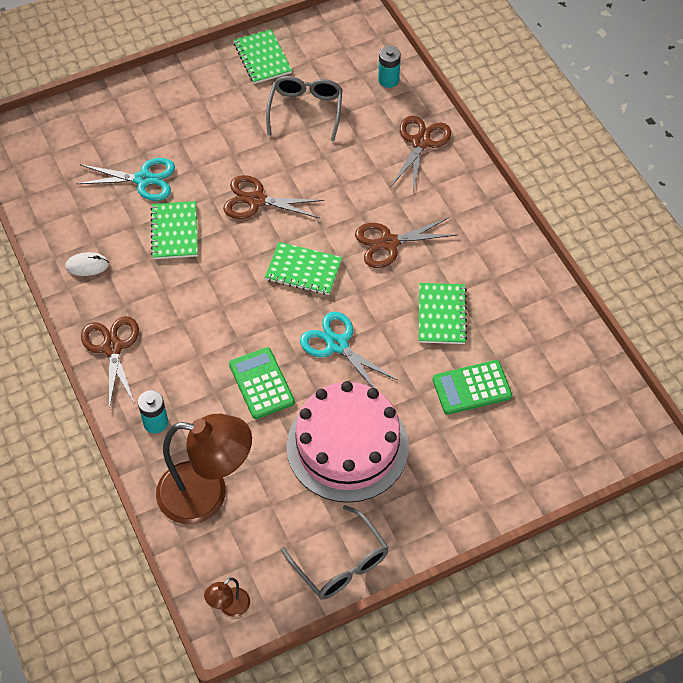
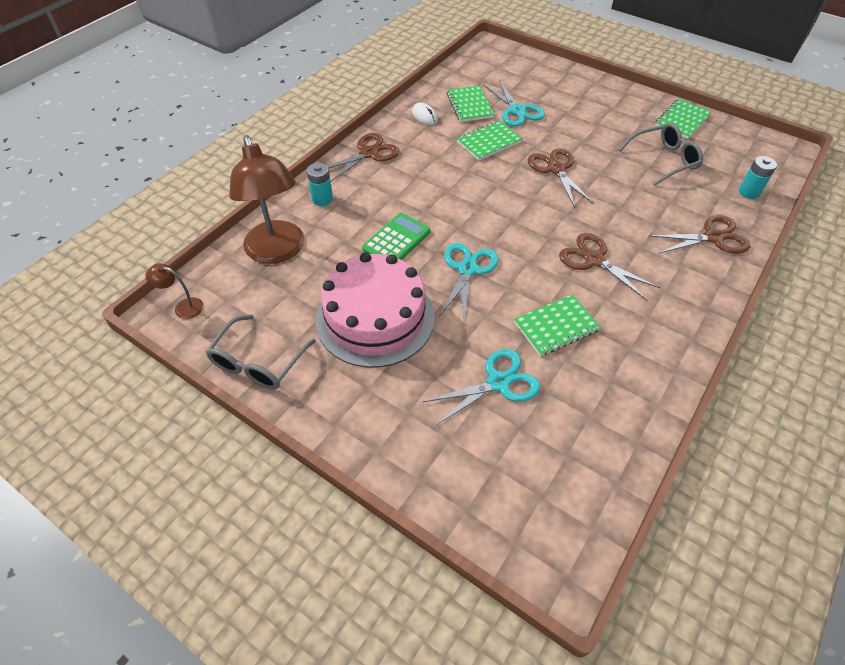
camera: 60 degrees right, 5 degrees down
(303, 270) = (519, 220): green notebook -> green notebook (469, 105)
(472, 388) = (498, 383): green calculator -> turquoise scissors

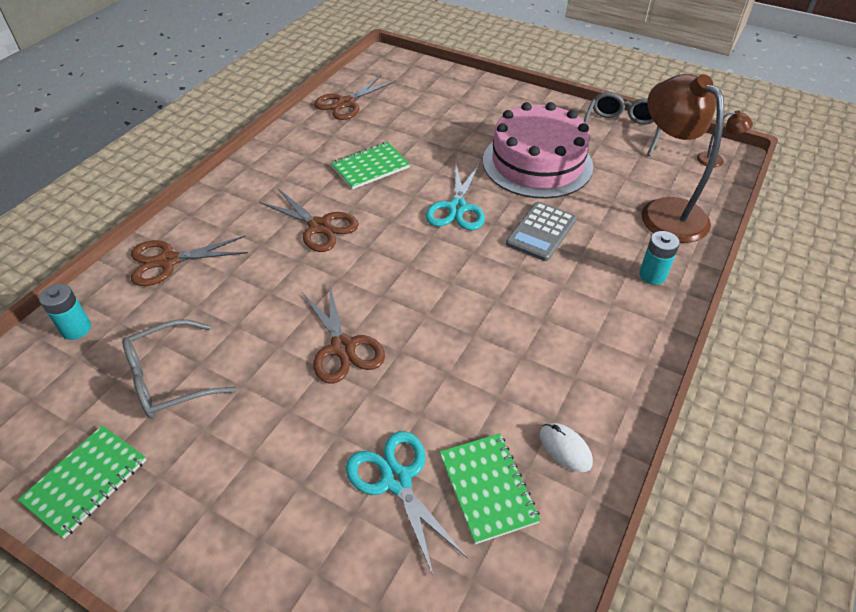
camera: 175 degrees right, 5 degrees down
(369, 153) = (626, 354): brown scissors -> brown scissors (346, 103)
(396, 240) = (541, 232): green calculator -> grey calculator
(489, 142) = (444, 394): green notebook -> none
(498, 383) = (422, 129): turquoise scissors -> none

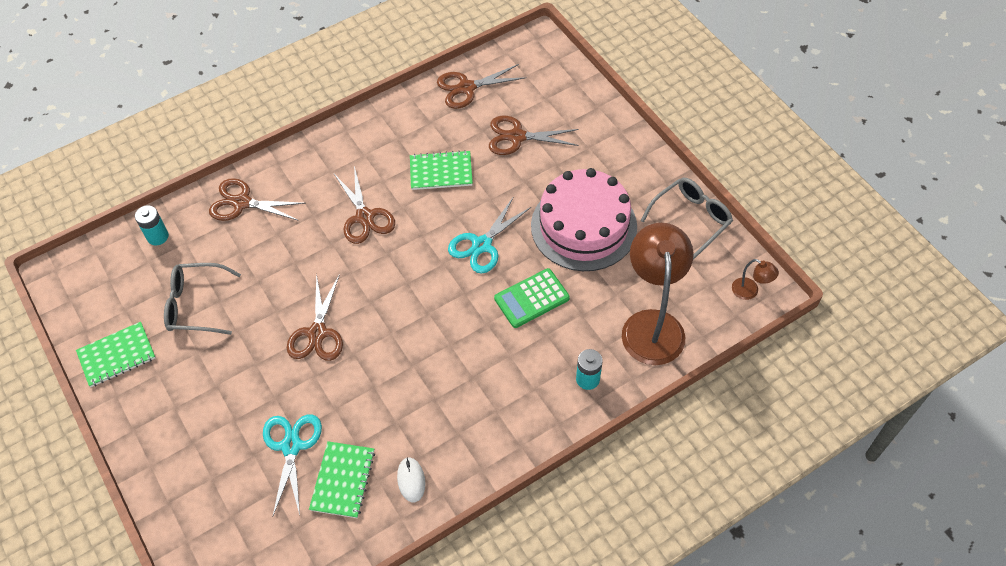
camera: 30 degrees right, 10 degrees up
(421, 122) = (517, 137): none -> brown scissors
(541, 232) = (531, 298): grey calculator -> green calculator

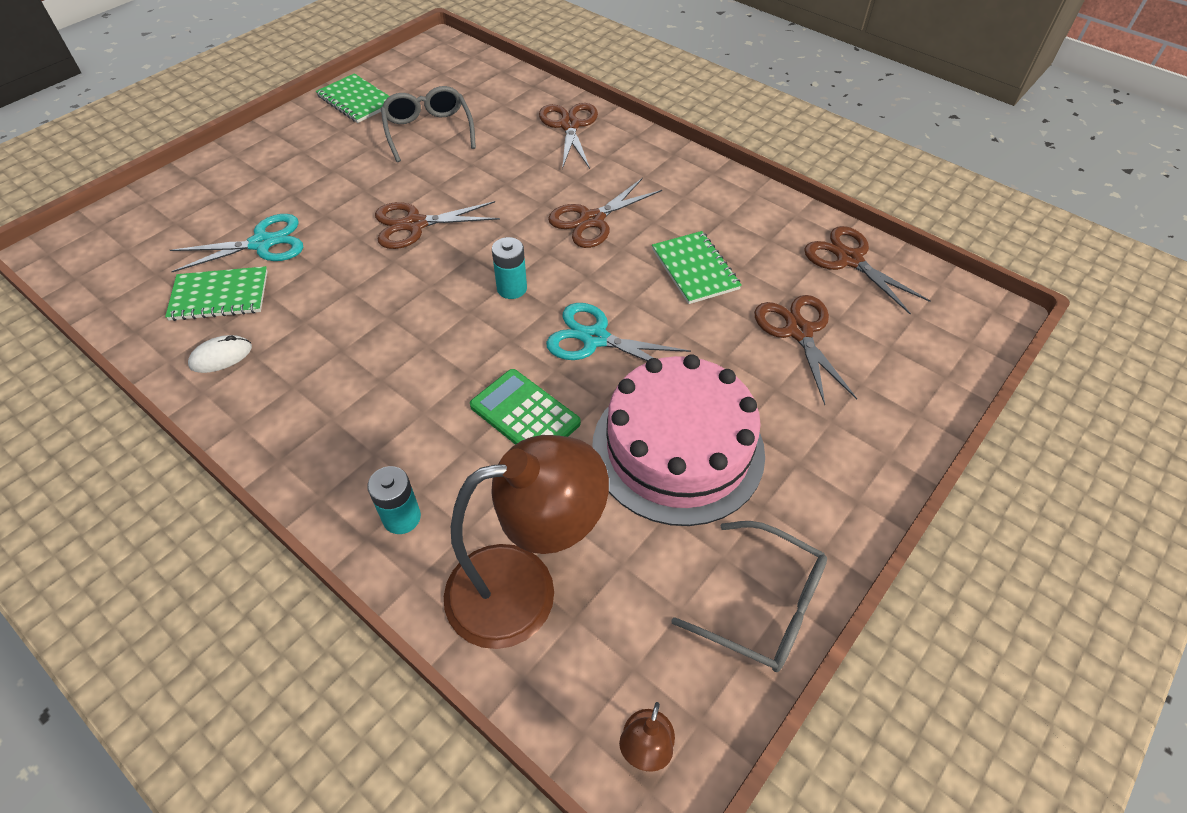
camera: 70 degrees right, 5 degrees down
(157, 236) = (503, 85): turquoise battery -> turquoise battery (512, 288)

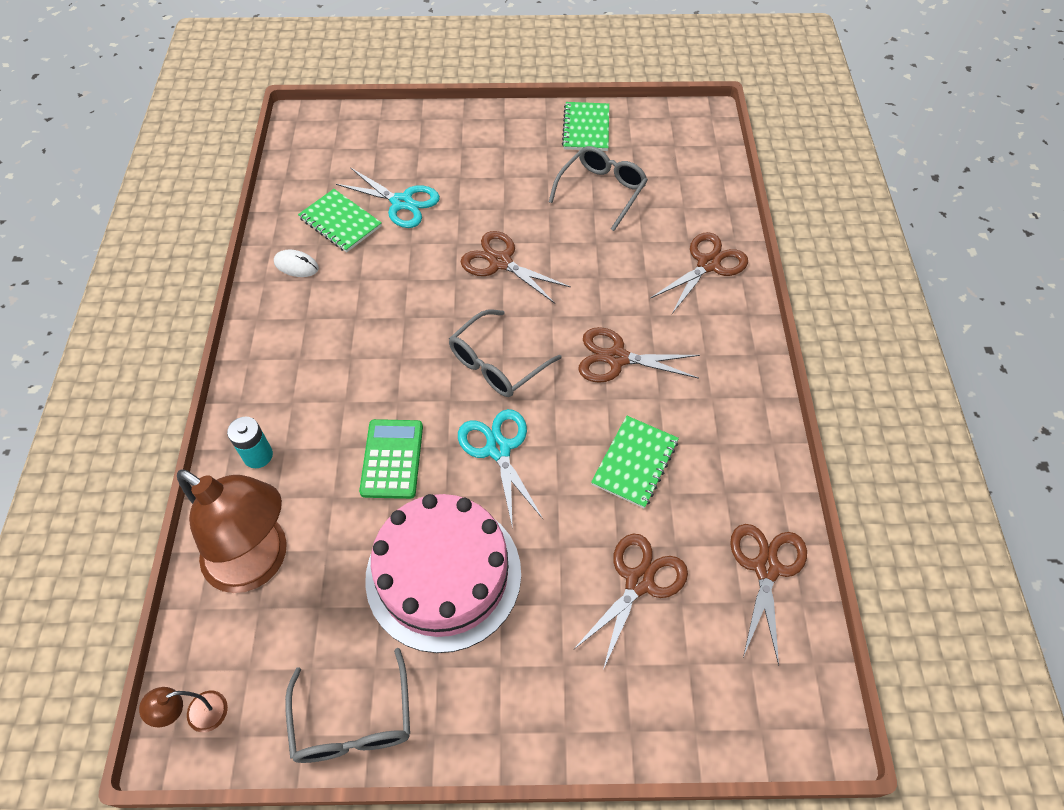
camera: 50 degrees right, 5 degrees up
(512, 288) = (497, 364): turquoise battery -> grey glasses

